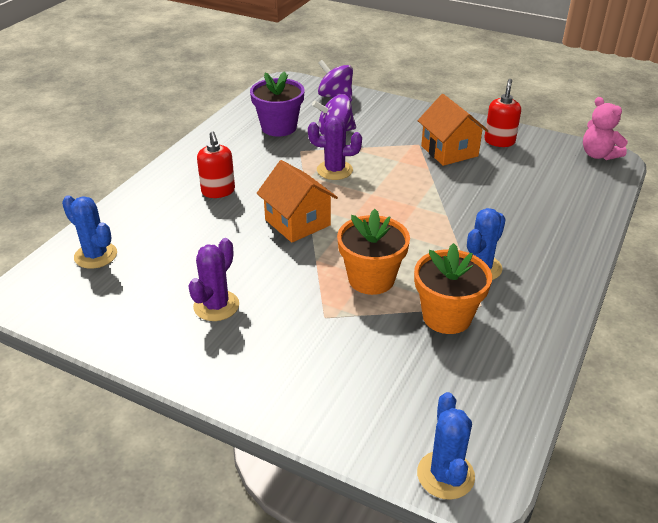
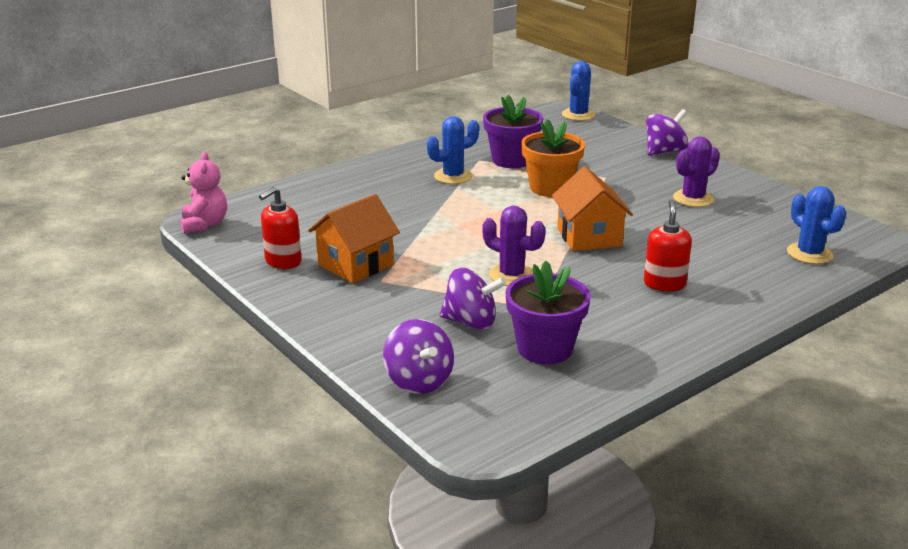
camera: 155 degrees left, 10 degrees down
(275, 400) = (664, 151): none -> purple spinning top
(447, 316) = (511, 160): orange flower pot -> purple flower pot
(449, 151) = (355, 265): orange house -> orange house turned 45 degrees clockwise

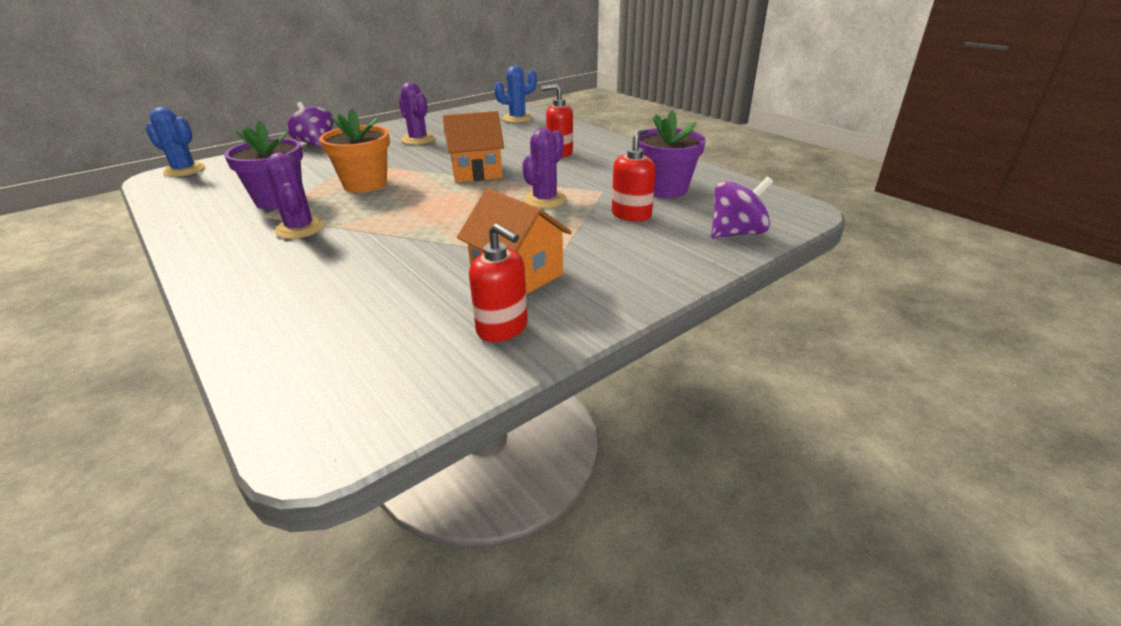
camera: 90 degrees left, 5 degrees up
(204, 224) = (348, 428): pink teddy bear -> none
(453, 176) = (300, 228): blue cactus -> purple cactus
(471, 322) = (631, 215): purple spinning top -> red soap dispenser

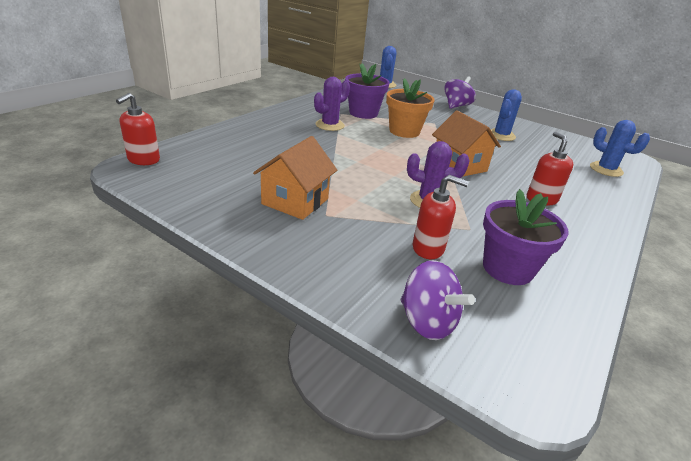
camera: 70 degrees right, 0 degrees up
(418, 139) = (501, 135): purple cactus -> blue cactus
(502, 328) = (227, 203): red soap dispenser -> red soap dispenser (143, 160)

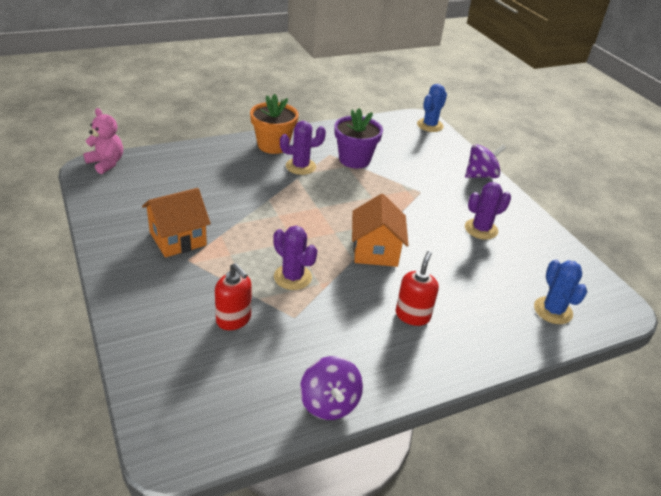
camera: 30 degrees right, 5 degrees up
(143, 160) = (106, 163): red soap dispenser -> pink teddy bear
(404, 131) = (370, 194): orange flower pot -> orange flower pot (273, 145)
(427, 322) = (158, 373): purple spinning top -> purple spinning top (329, 403)
(501, 135) = (481, 229): blue cactus -> purple cactus
(507, 268) = (278, 363): purple flower pot -> none

